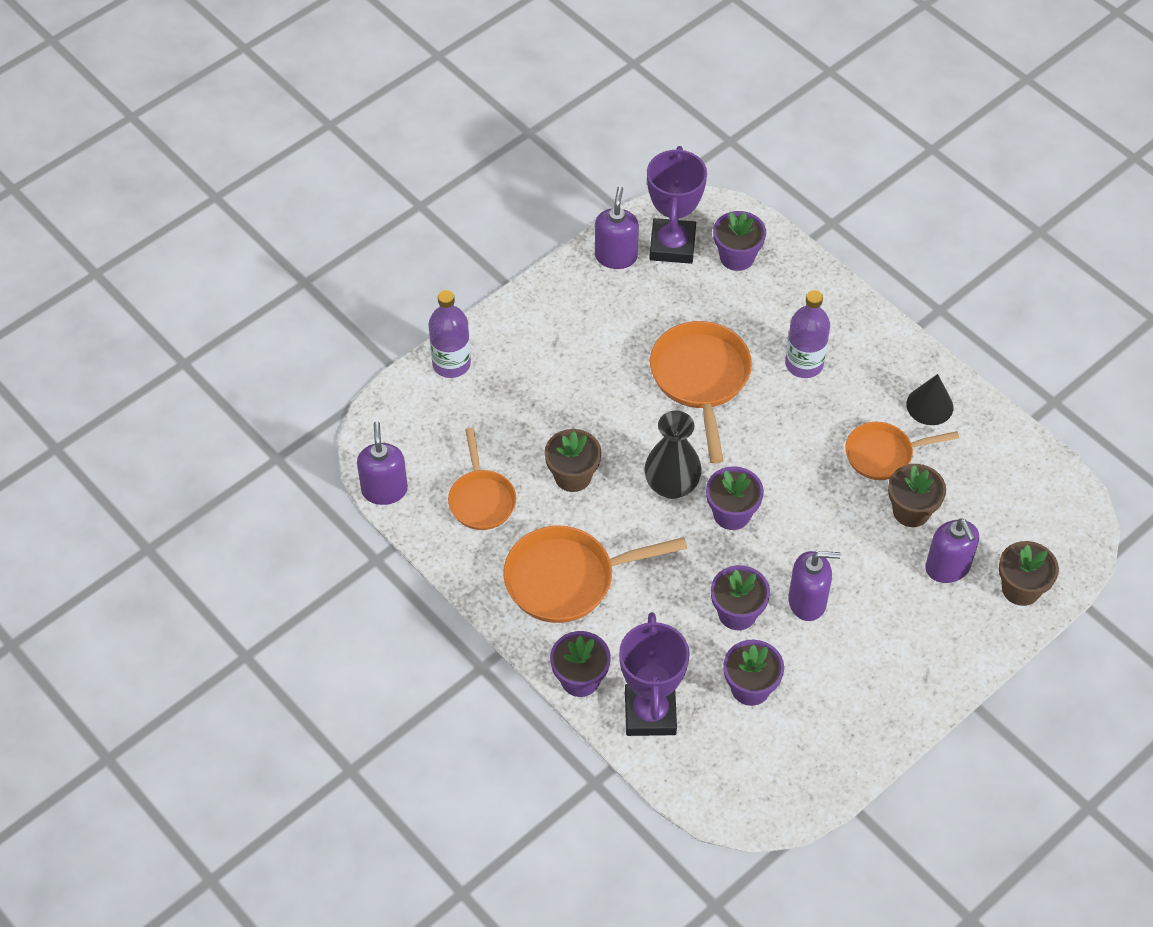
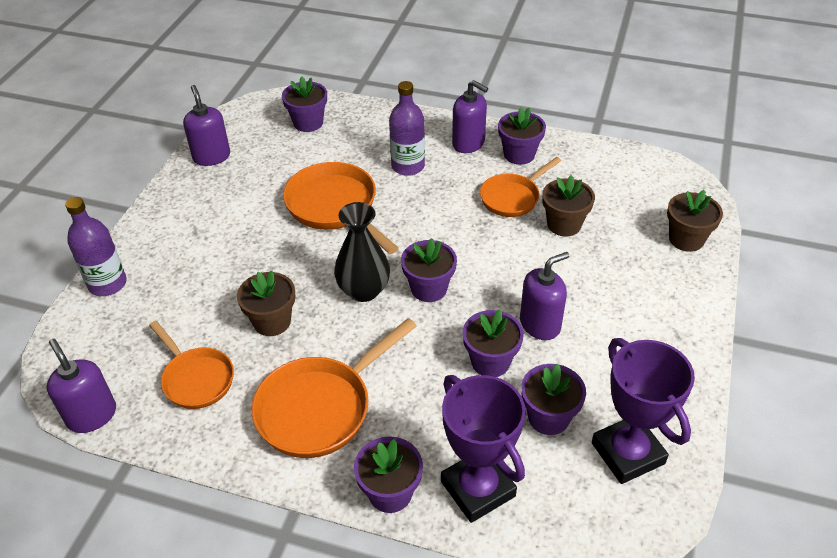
camera: 30 degrees left, 10 degrees down
(672, 245) = (253, 134): purple trophy -> purple trophy (627, 453)
(929, 405) = (519, 154): black cone -> purple flower pot
(947, 567) = (623, 249): purple soap dispenser -> purple soap dispenser (468, 143)

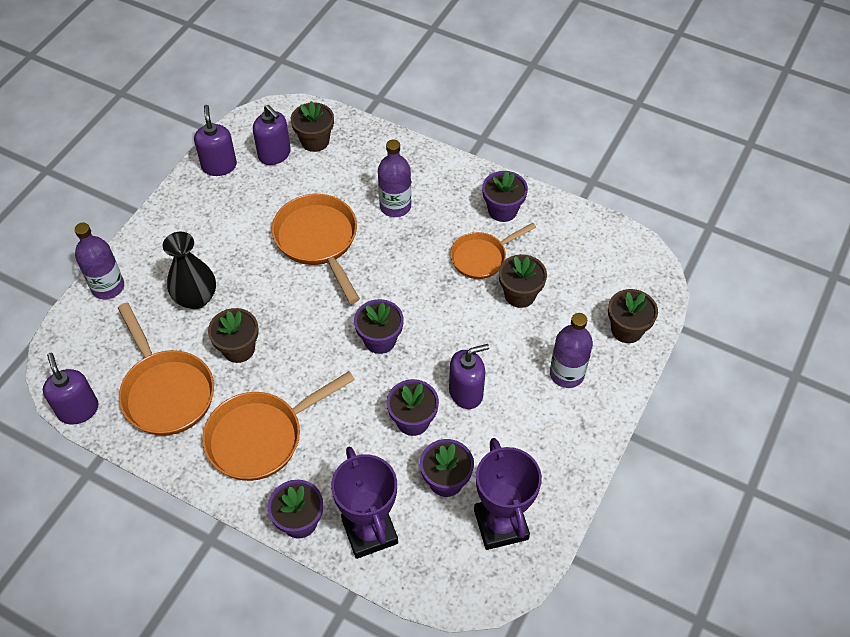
camera: 10 degrees right, 10 degrees up
(196, 379) = (166, 392): orange pan -> orange pan, size x1.55
(308, 123) = (315, 141): purple flower pot -> brown flower pot
(364, 290) = (323, 332): black vase -> black vase (196, 298)
(468, 143) = (459, 189): purple soap dispenser -> purple soap dispenser (274, 154)
(641, 289) = (567, 374): none -> purple bottle

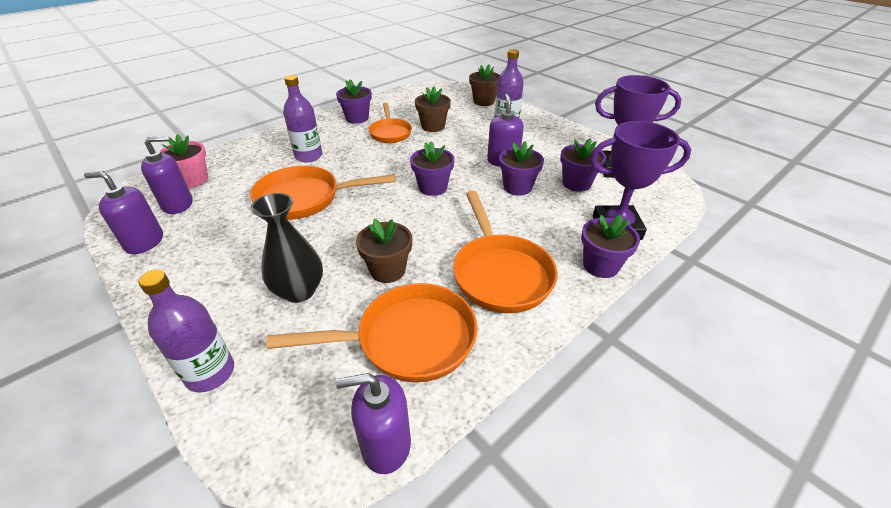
camera: 70 degrees left, 15 degrees down
(315, 141) = (193, 180): brown flower pot -> pink flower pot

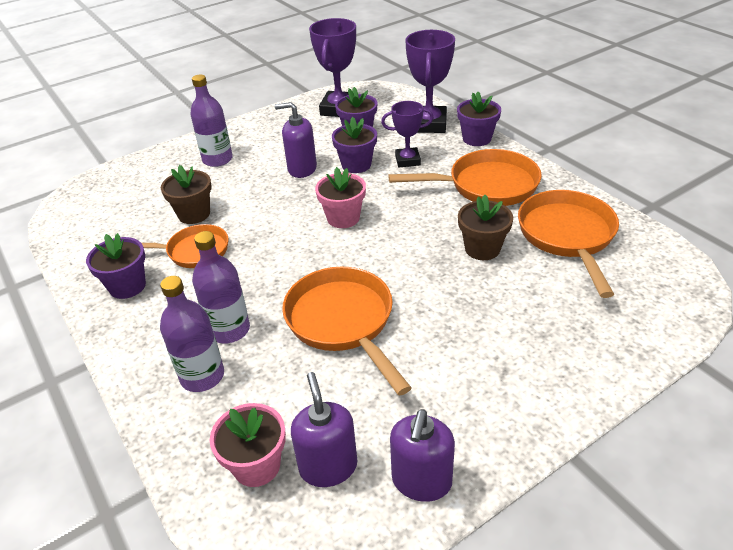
camera: 80 degrees left, 0 degrees up
(210, 373) = (626, 355): purple bottle -> purple bottle (202, 376)
(299, 291) = (514, 307): black vase -> none
(304, 198) = (343, 322): orange pan -> orange pan turned 150 degrees clockwise
(385, 444) = (664, 246): purple soap dispenser -> none
(432, 187) = (343, 218): purple flower pot -> pink flower pot
(484, 101) = (143, 170): brown flower pot -> none
(535, 216) = (407, 160): none -> purple trophy

